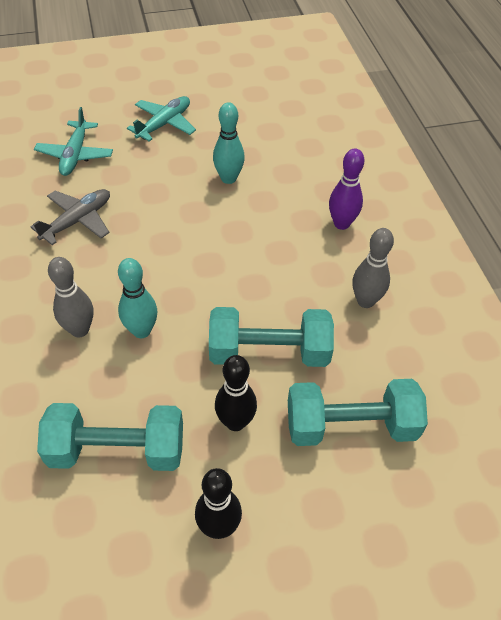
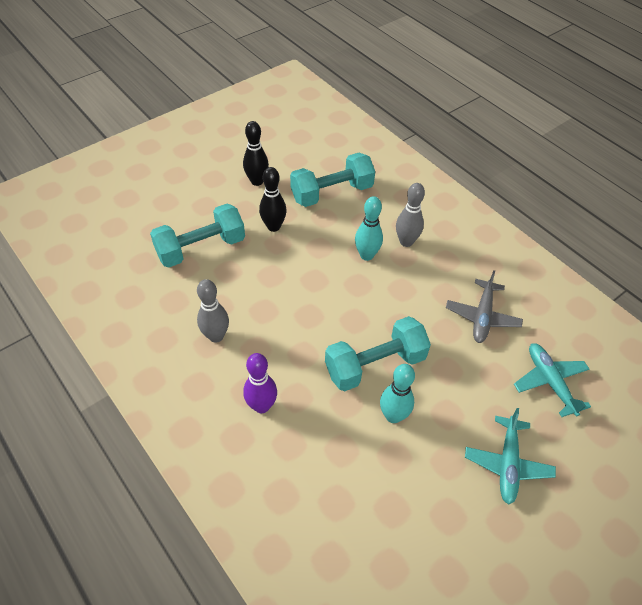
camera: 155 degrees right, 0 degrees up
(269, 352) = (273, 272): turquoise dumbbell -> turquoise dumbbell (375, 365)

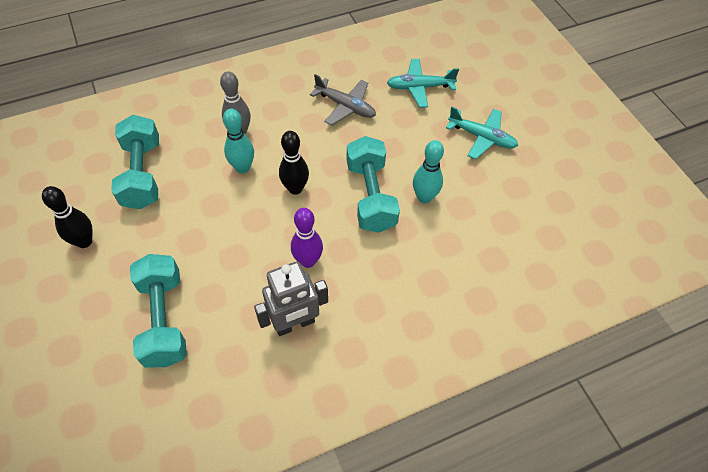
camera: 75 degrees left, 5 degrees up
(216, 336) = (295, 324): grey bowling pin -> grey robot
(261, 406) = (389, 297): purple bowling pin -> purple bowling pin (308, 261)
(273, 227) = (165, 239): black bowling pin -> black bowling pin (295, 188)

